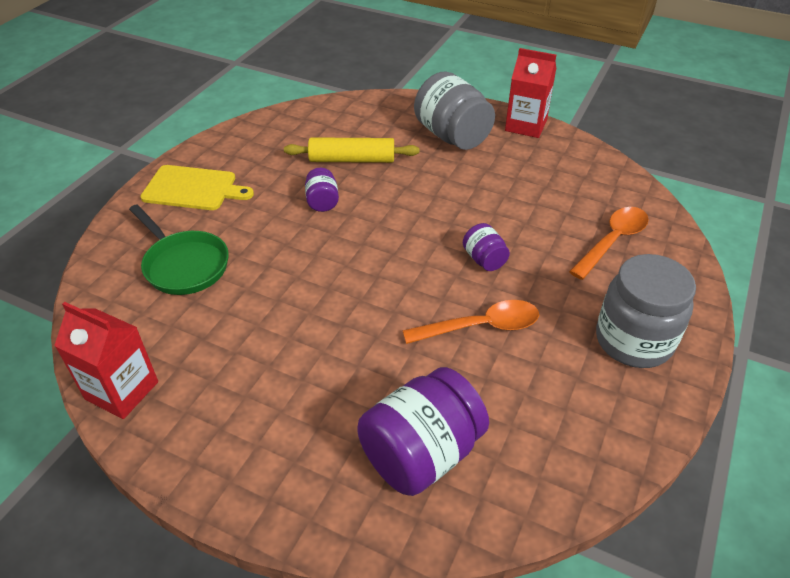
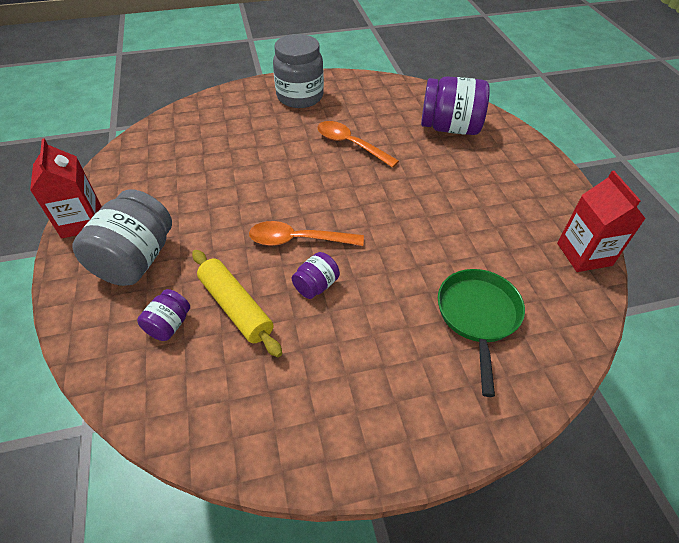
camera: 130 degrees left, 5 degrees up
(193, 189) = (398, 403): yellow cutting board -> none
(484, 259) = (291, 167): purple jar -> purple jar (169, 325)
(612, 241) = (218, 127): orange spoon -> orange spoon (298, 240)

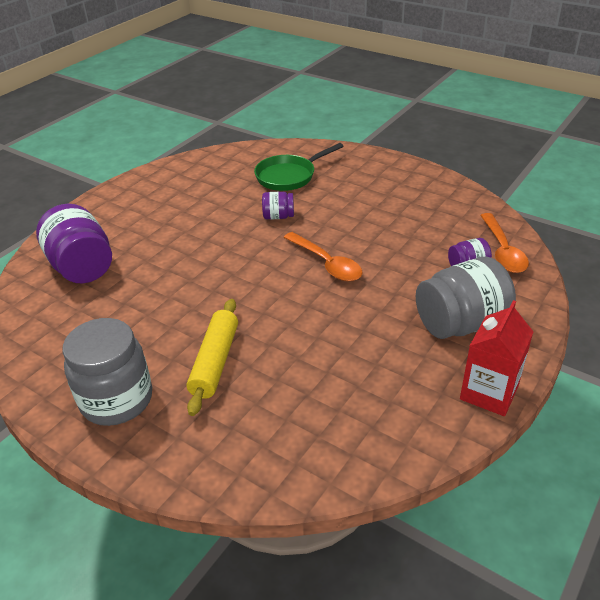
camera: 130 degrees left, 10 degrees down
(236, 307) = (414, 252): yellow rolling pin -> yellow rolling pin (215, 362)
(316, 285) = (351, 234): purple jar -> purple jar (278, 216)
(350, 144) = (174, 307): orange spoon -> orange spoon (503, 251)
(584, 254) = (188, 164): red carton -> none

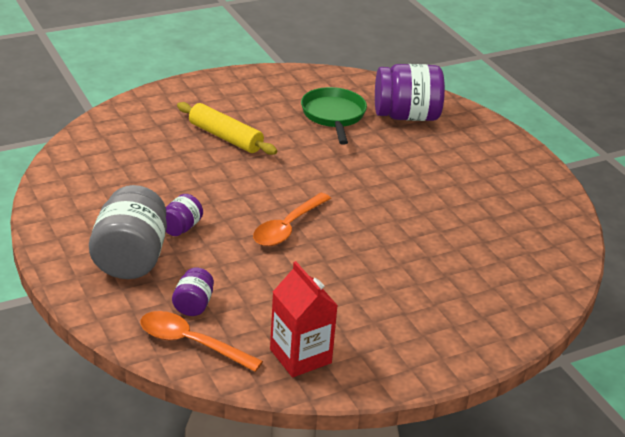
camera: 115 degrees right, 5 degrees down
(117, 400) = (232, 96): grey jar -> none
(278, 216) = (396, 232): purple jar -> purple jar (181, 228)
(289, 176) = (477, 270): green pan -> green pan (333, 116)
(327, 264) = (287, 228): orange spoon -> orange spoon turned 45 degrees counterclockwise
(489, 392) = (52, 232): red carton -> red carton (300, 356)

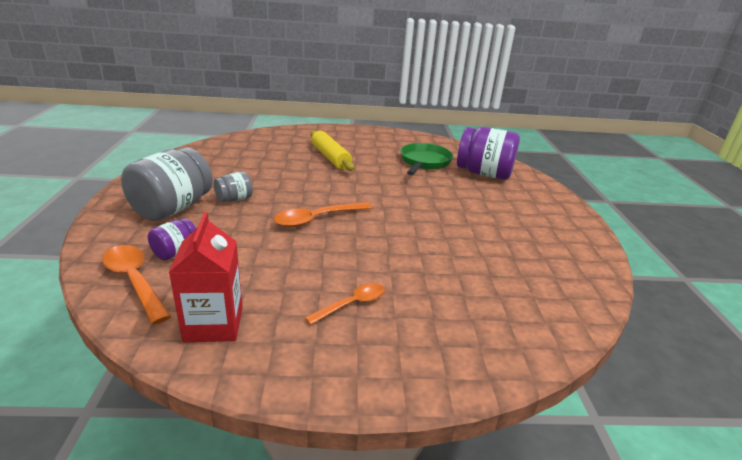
camera: 25 degrees right, 5 degrees down
(181, 228) = (234, 199): purple jar -> grey jar
(393, 304) = (352, 304): none -> orange spoon

